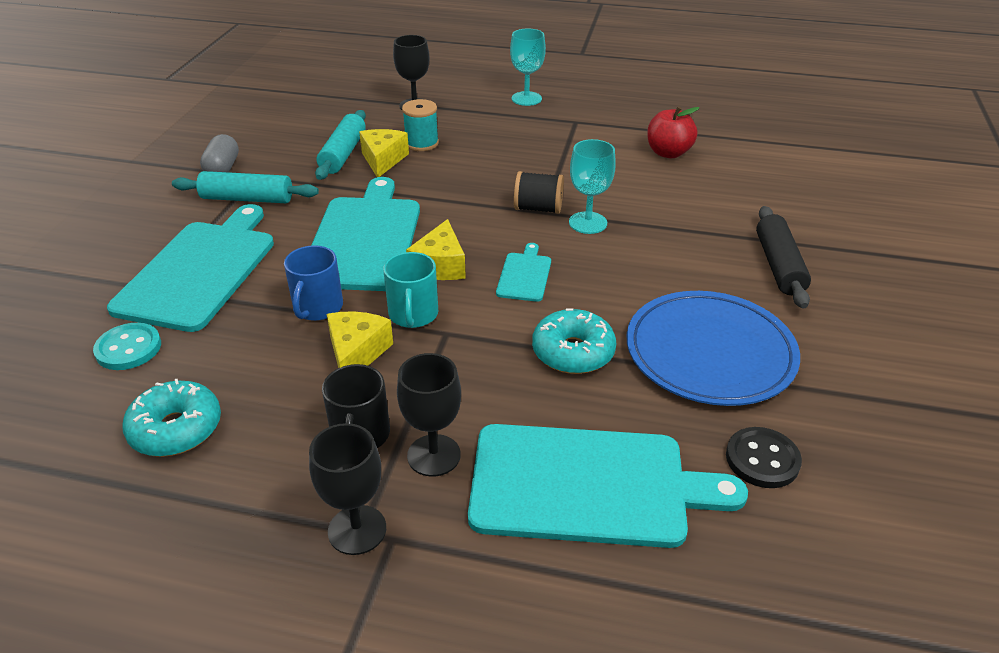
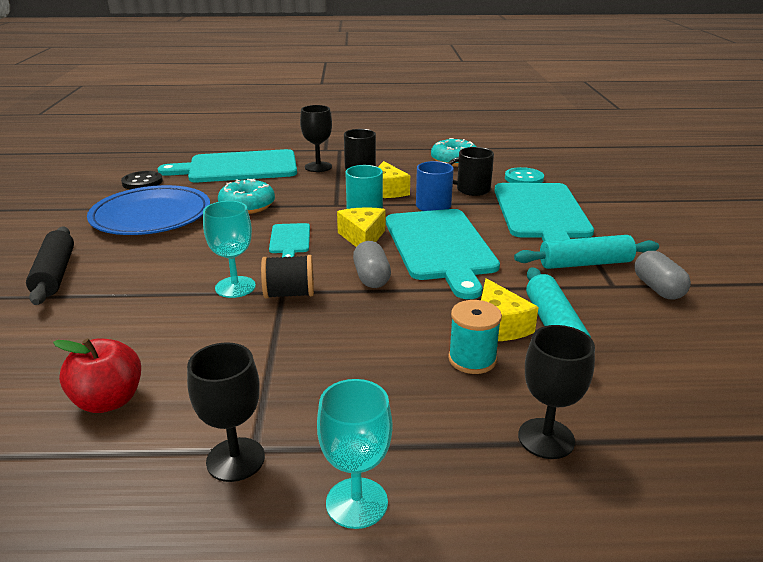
camera: 165 degrees right, 10 degrees down
(233, 334) = (472, 189): none -> black mug
(357, 530) = (341, 149): black goblet -> black goblet (235, 459)
(457, 214) = (371, 278): none -> grey capsule

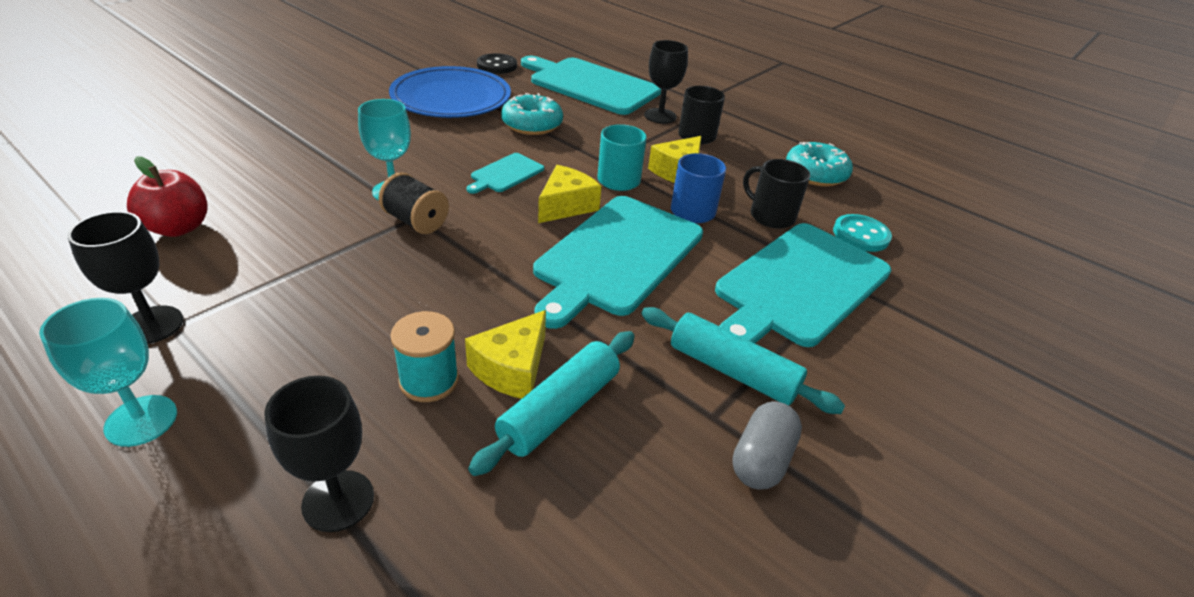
camera: 40 degrees right, 10 degrees up
(55, 274) = (316, 114): black rolling pin -> none
(371, 278) = (500, 248): grey capsule -> none

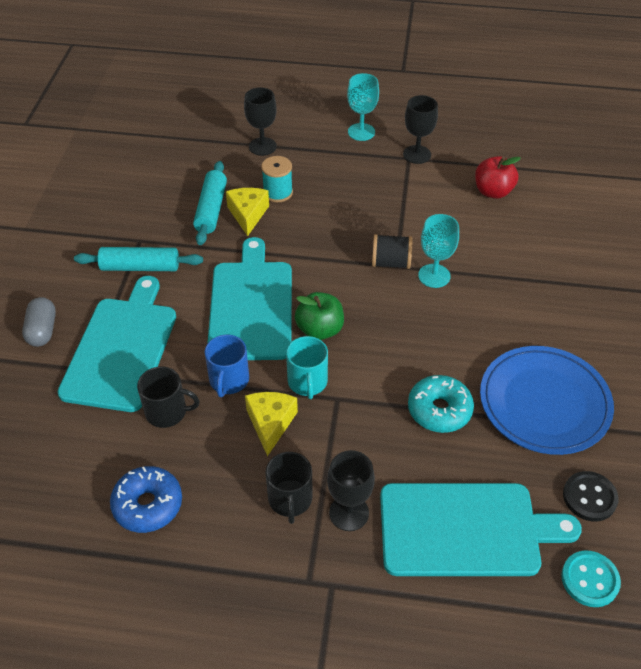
camera: 150 degrees right, 10 degrees up
(505, 174) = (390, 335): turquoise cutting board -> none
(566, 206) = (320, 330): yellow cheese -> green apple
(761, 459) = (109, 233): grey capsule -> grey capsule (42, 330)
(815, 174) = (148, 505): turquoise donut -> blue donut
(861, 235) = (87, 432): turquoise button -> turquoise button (590, 579)

